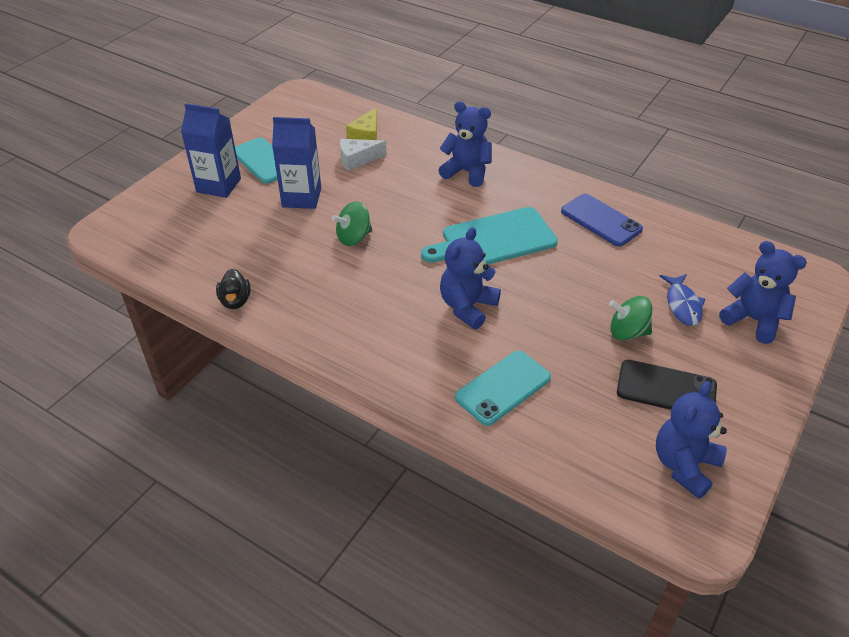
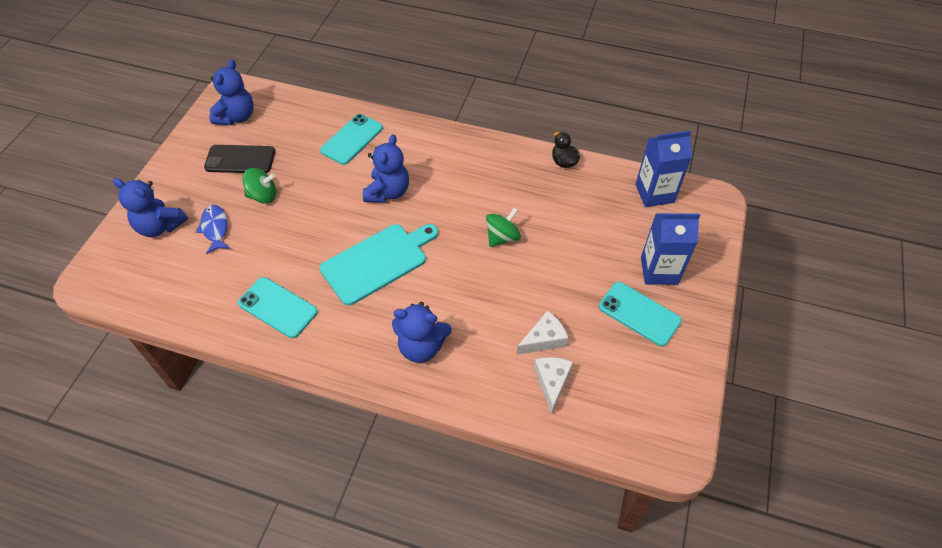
camera: 165 degrees right, 10 degrees up
(301, 197) = (572, 273): blue carton -> blue carton (654, 193)
(366, 136) = (552, 382): yellow cheese -> white cheese
(601, 220) = (278, 307): blue phone -> turquoise phone

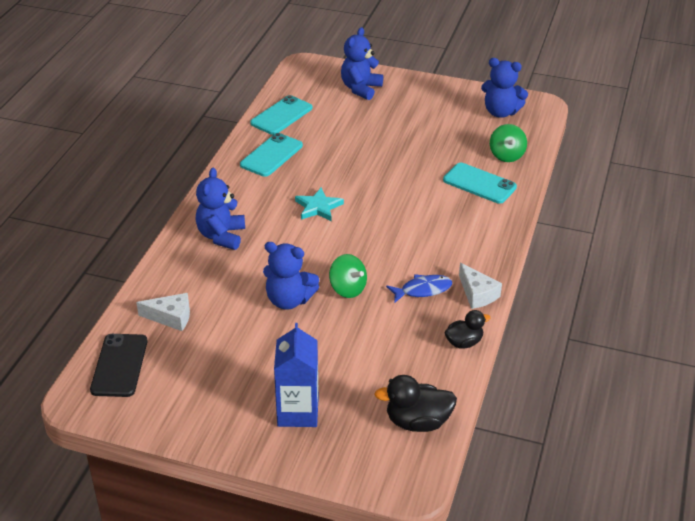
camera: 90 degrees right, 15 degrees down
(215, 228) = (358, 115): blue fish -> blue fish (423, 290)
(240, 159) = (443, 120): black phone -> black phone (119, 365)
(263, 196) = (398, 136): green spinning top -> green spinning top (506, 155)
(378, 262) = (318, 207): turquoise cutting board -> turquoise star
(388, 192) = (407, 210): blue teddy bear -> blue teddy bear (289, 300)
(544, 339) = (219, 314): white cheese -> white cheese (477, 294)
(639, 314) = (241, 388): turquoise phone -> turquoise phone (281, 116)
(654, 193) = (417, 422): blue carton -> black duck

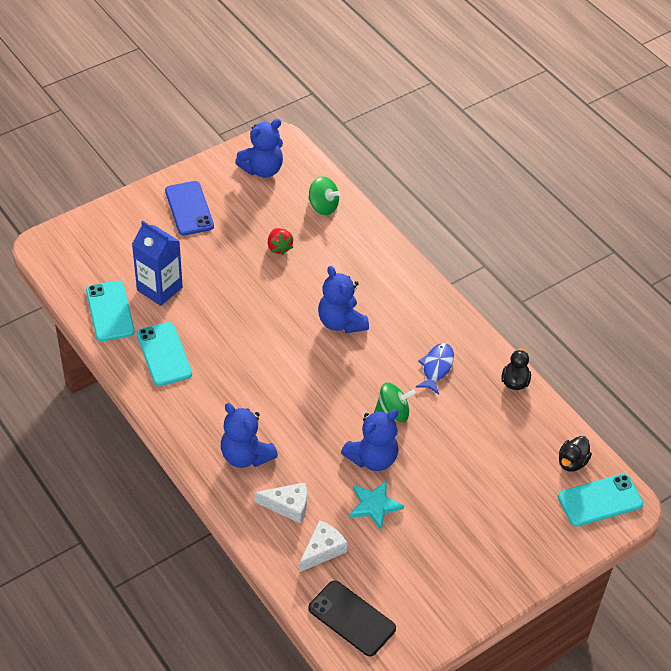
camera: 55 degrees left, 10 degrees up
(298, 412) = (504, 528): blue carton -> blue carton (159, 289)
(318, 207) = (271, 367): turquoise star -> turquoise star (374, 505)
(360, 89) = (128, 232): blue teddy bear -> blue teddy bear (341, 322)
(417, 101) = (189, 208): none -> blue phone
(417, 422) = (572, 462): black duck -> black duck, size x0.65
(437, 155) = (279, 247): none -> red strawberry
(477, 294) = (470, 338): white cheese -> white cheese (288, 506)
(479, 183) = (342, 247): turquoise phone -> turquoise phone (600, 500)

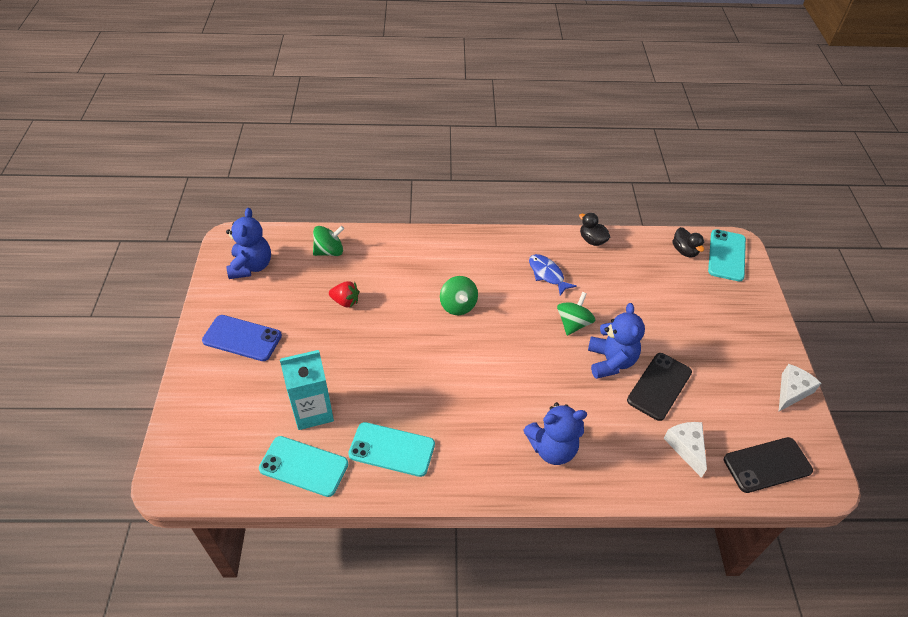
camera: 55 degrees left, 0 degrees up
(159, 289) = (313, 411): blue carton -> turquoise carton
(288, 506) = (626, 447): white cheese -> white cheese (792, 391)
(341, 322) = (458, 305): blue teddy bear -> green spinning top
(374, 505) = (659, 386): turquoise star -> black phone

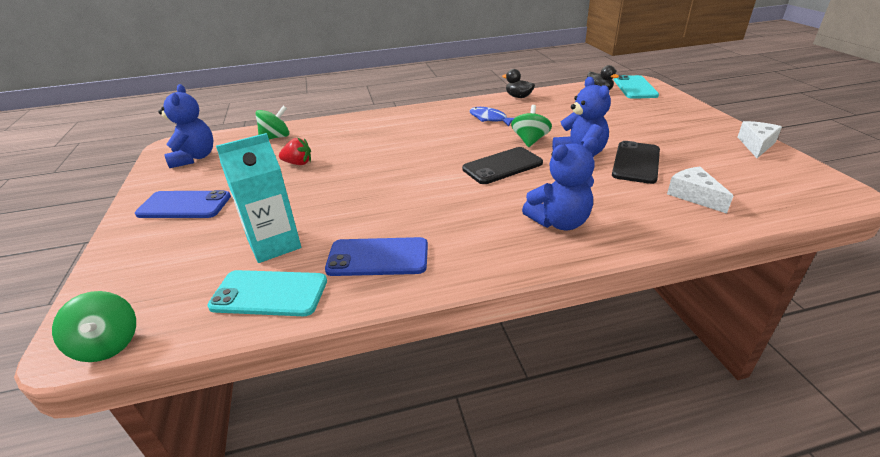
camera: 10 degrees left, 15 degrees down
(392, 449) = (378, 257): turquoise phone -> blue phone
(458, 305) = (414, 148): green spinning top -> green spinning top (108, 344)
(767, 465) = (781, 192): black phone -> black phone (502, 166)

